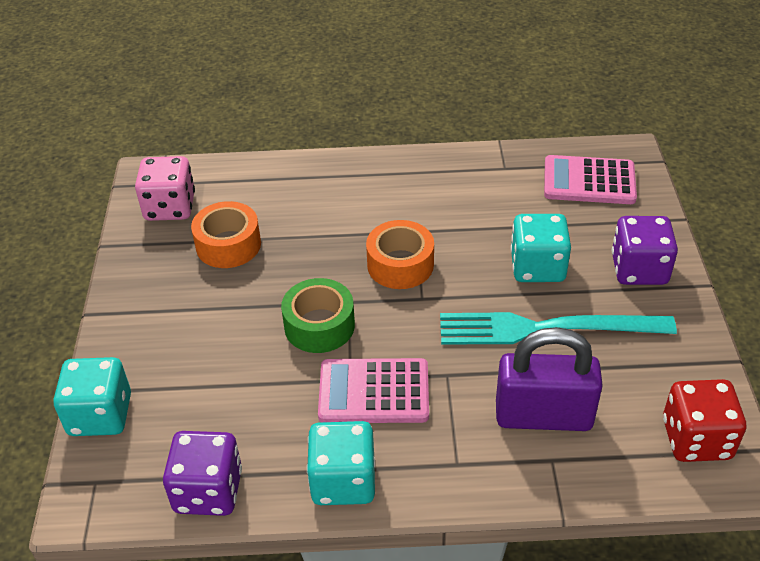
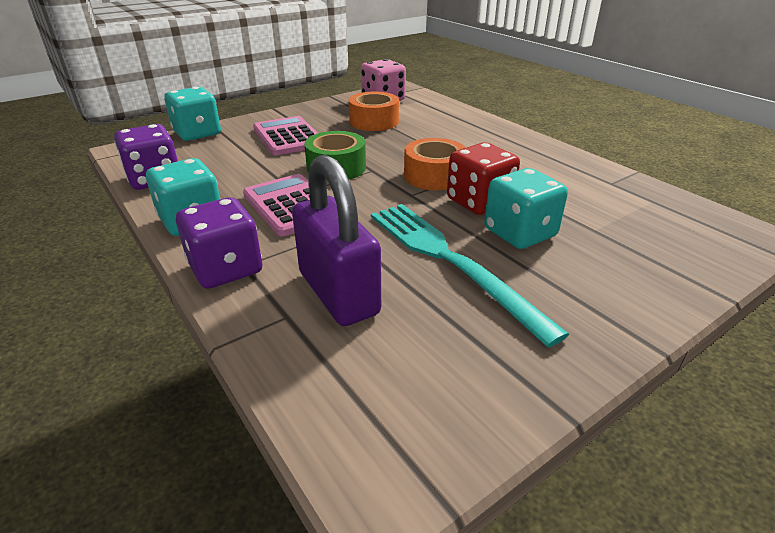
camera: 55 degrees right, 10 degrees down
(589, 181) = (674, 226): pink calculator -> pink calculator (288, 137)
(639, 269) = (607, 292): purple dice -> purple dice (226, 269)
(696, 439) = (403, 421): red dice -> red dice (479, 202)

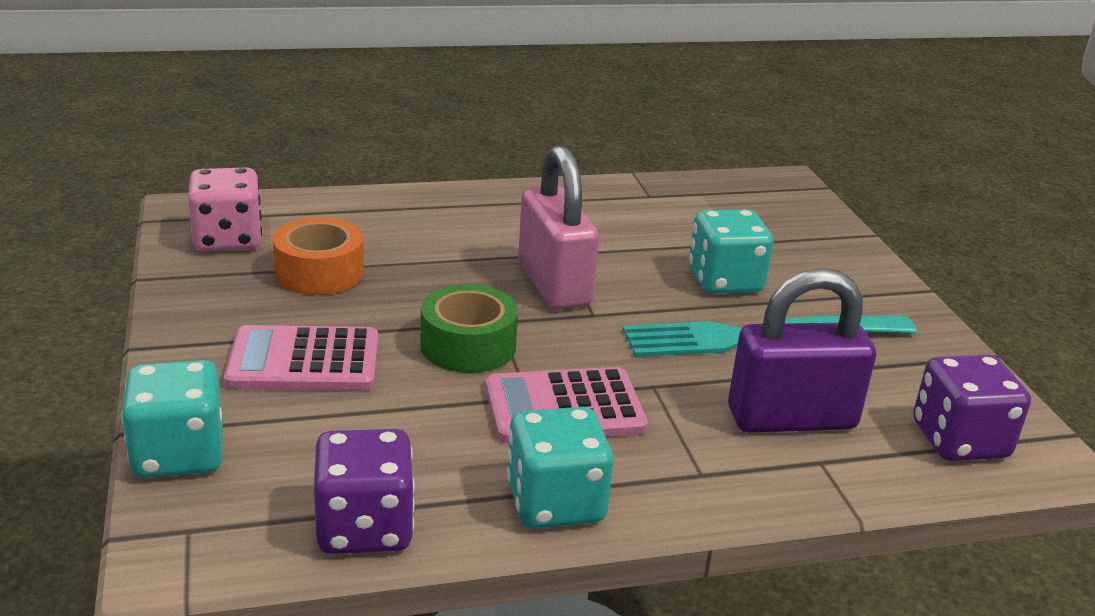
camera: 70 degrees left, 5 degrees down
(226, 269) = (705, 489): purple dice -> purple dice (959, 440)
(434, 176) = (554, 284): orange tape -> pink padlock
(479, 202) = (643, 279): red dice -> none

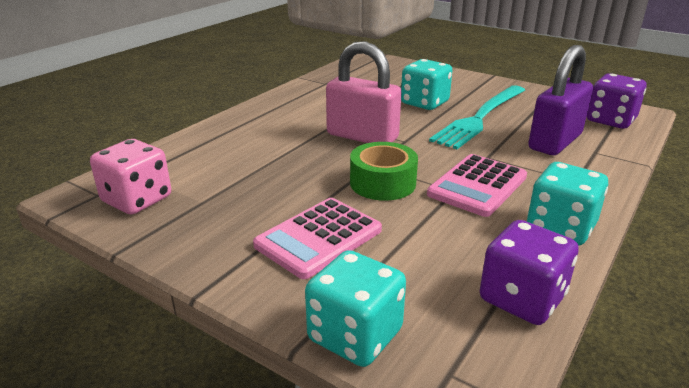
camera: 40 degrees left, 0 degrees up
(319, 272) = (233, 189): orange tape -> none

